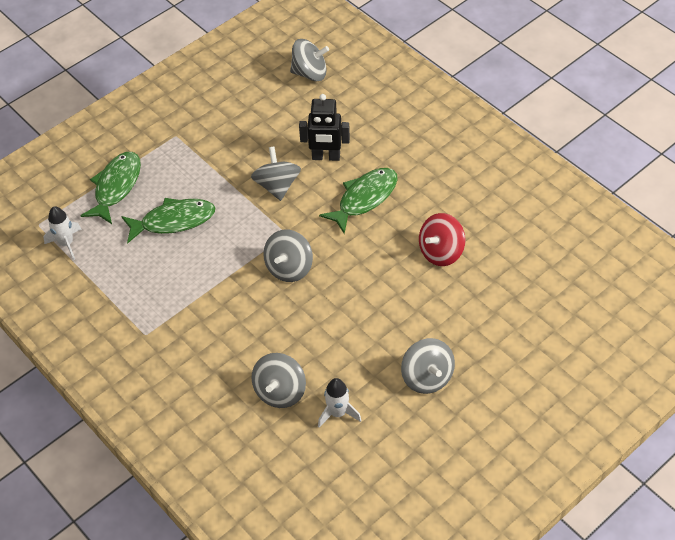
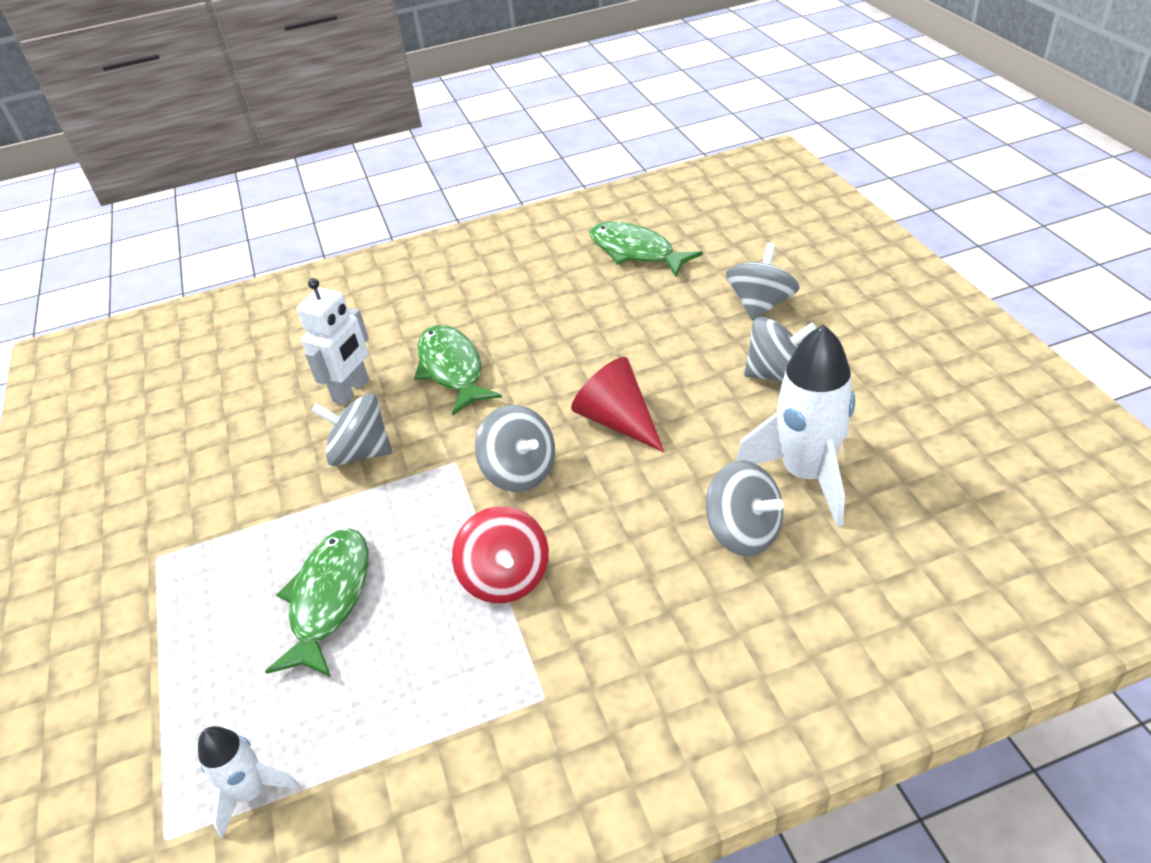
camera: 65 degrees left, 10 degrees down
(116, 187) = (187, 671): green fish -> green fish (636, 252)
(310, 73) = (192, 375): grey spinning top -> grey spinning top (760, 305)
(326, 157) = (351, 391): black robot -> white robot
(338, 413) = (806, 474): white rocket -> white rocket, size x1.85
(350, 302) = (617, 420): none -> red cone
(441, 252) = (585, 321): red spinning top -> red spinning top (506, 577)

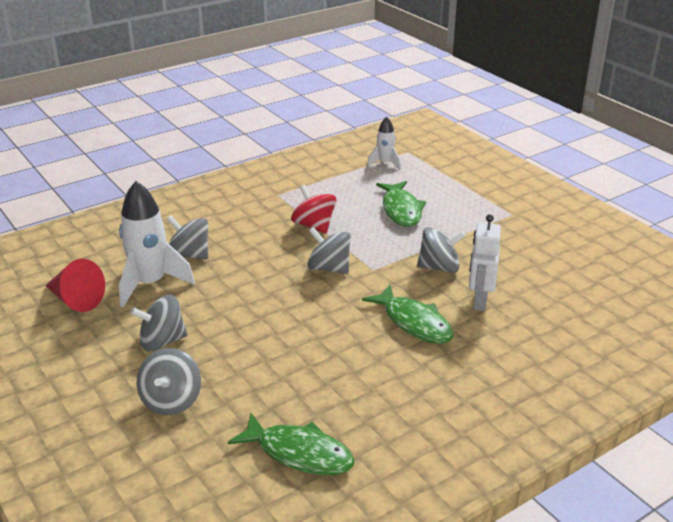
camera: 160 degrees right, 10 degrees down
(617, 420) = (275, 301): red cone -> red cone (76, 300)

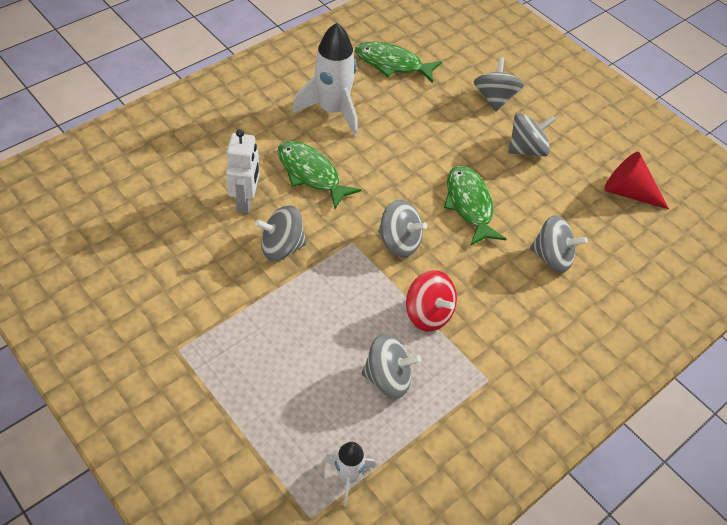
camera: 170 degrees right, 20 degrees up
(150, 283) = (571, 214): white rocket -> white rocket (332, 111)
(353, 197) = (388, 378): none -> grey spinning top
(401, 210) = (322, 351): green fish -> green fish (469, 205)

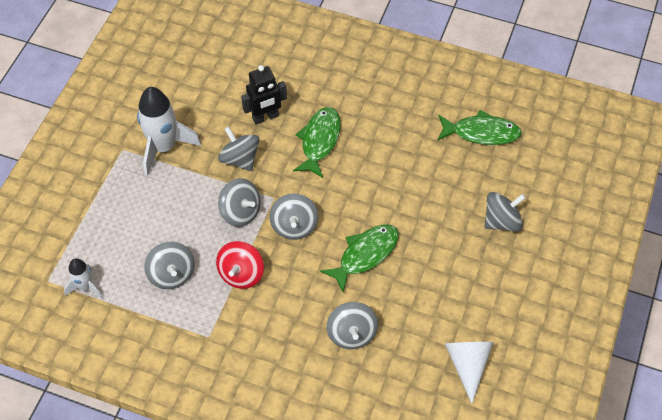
camera: 65 degrees right, 5 degrees up
(246, 201) = (265, 117): white robot -> black robot
(332, 111) = (394, 121): white rocket -> white rocket (164, 147)
(392, 64) = (481, 133): green fish -> green fish turned 105 degrees clockwise
(527, 149) = (459, 269): grey spinning top -> grey spinning top (240, 212)
(628, 192) = (468, 364): red cone -> white cone

